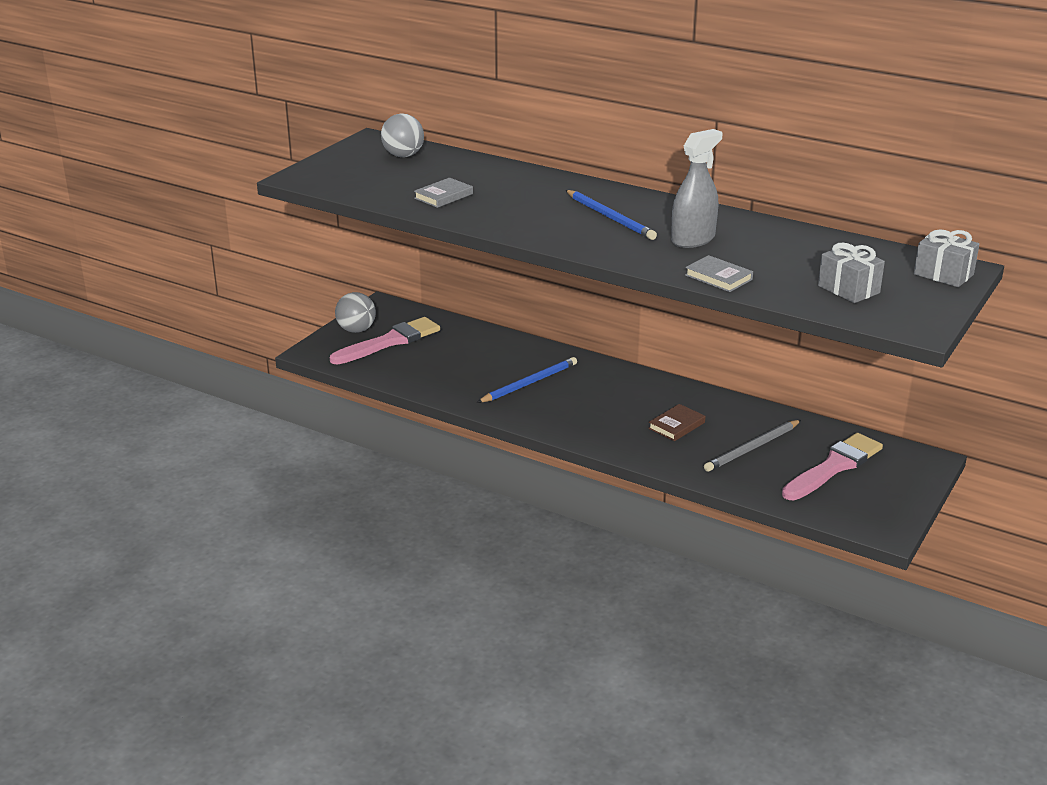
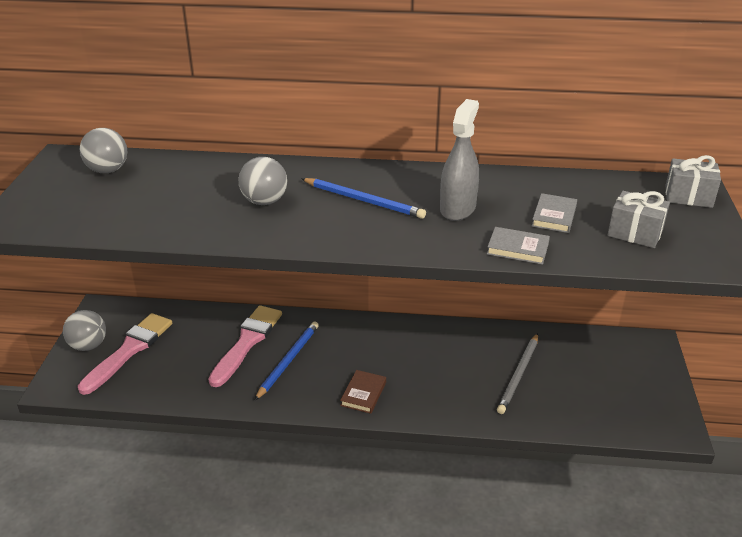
camera: 25 degrees left, 5 degrees up
(443, 196) = (182, 212): grey book -> grey book (554, 216)
(520, 202) = (264, 201): none -> grey ball
(676, 425) = (443, 370): brown book -> brown book (363, 394)
(834, 467) = (593, 374): pink brush -> pink brush (247, 342)

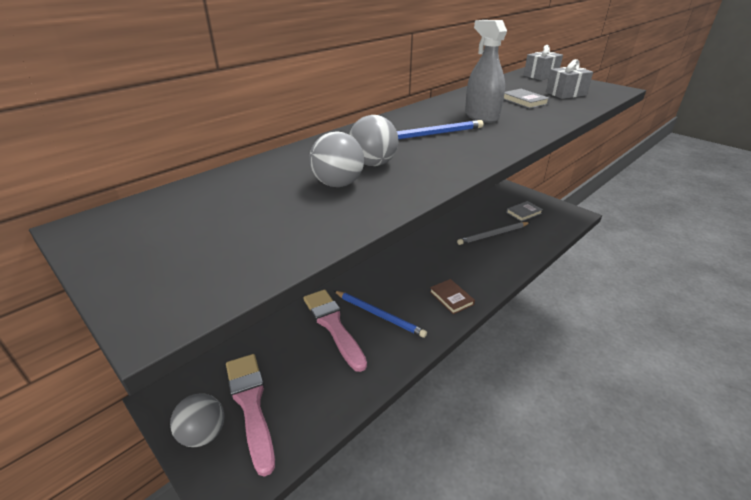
camera: 50 degrees left, 0 degrees up
(108, 170) = (175, 211): grey ball -> grey ball (338, 184)
(288, 361) = (379, 315): blue pencil -> blue pencil turned 150 degrees clockwise
(517, 249) = (552, 119): grey book -> grey book (524, 213)
(518, 375) = (493, 235): grey pencil -> grey pencil turned 90 degrees clockwise

